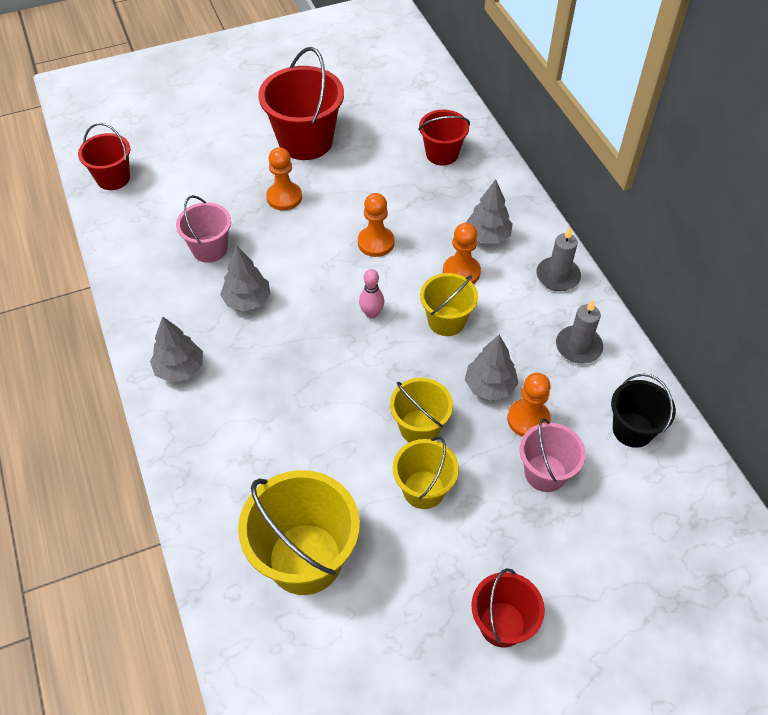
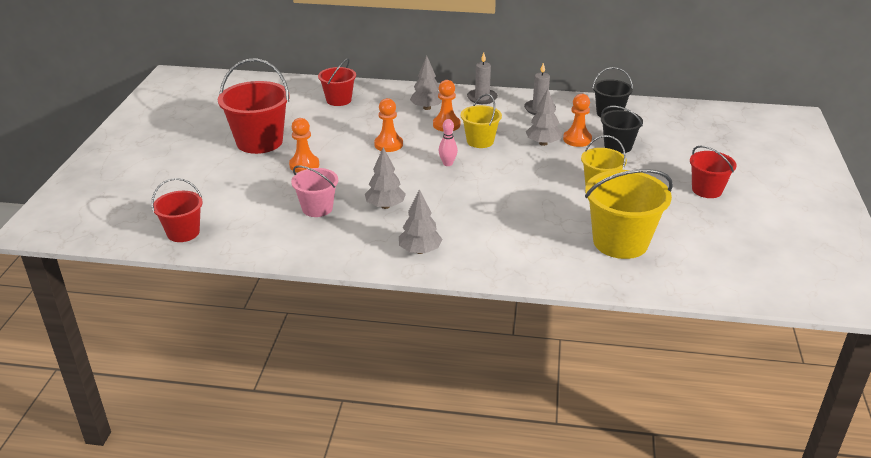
camera: 60 degrees left, 20 degrees down
(419, 427) = (553, 174): yellow bucket -> none
(545, 473) = (618, 146): pink bucket -> black bucket

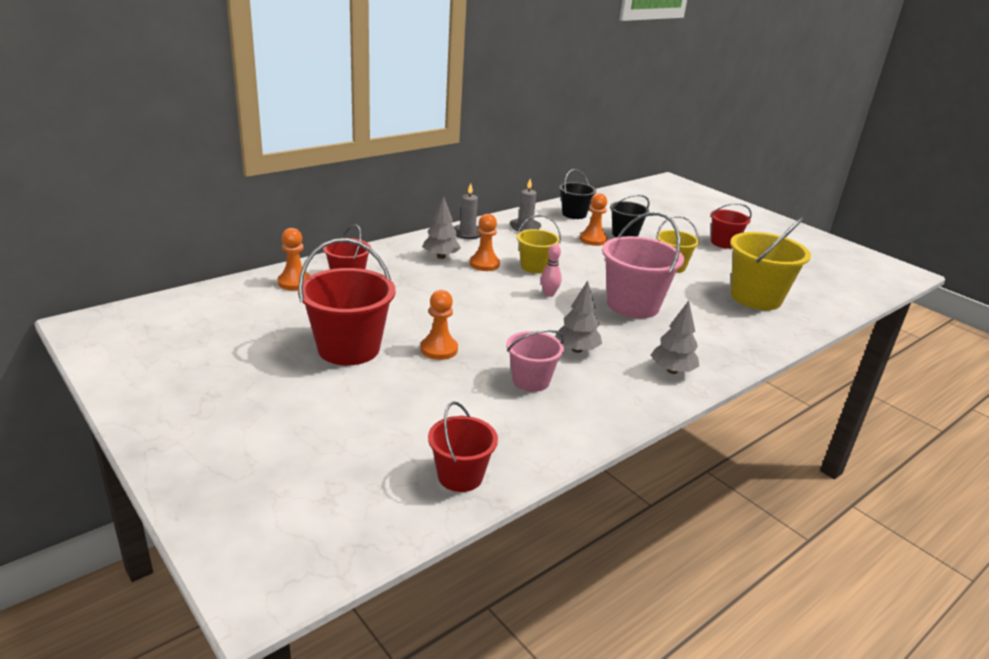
camera: 50 degrees left, 5 degrees down
(388, 144) = (473, 299): orange pawn -> orange pawn (294, 282)
(494, 198) = (633, 305): none -> pink bucket
(543, 143) = (578, 251): grey tree -> none

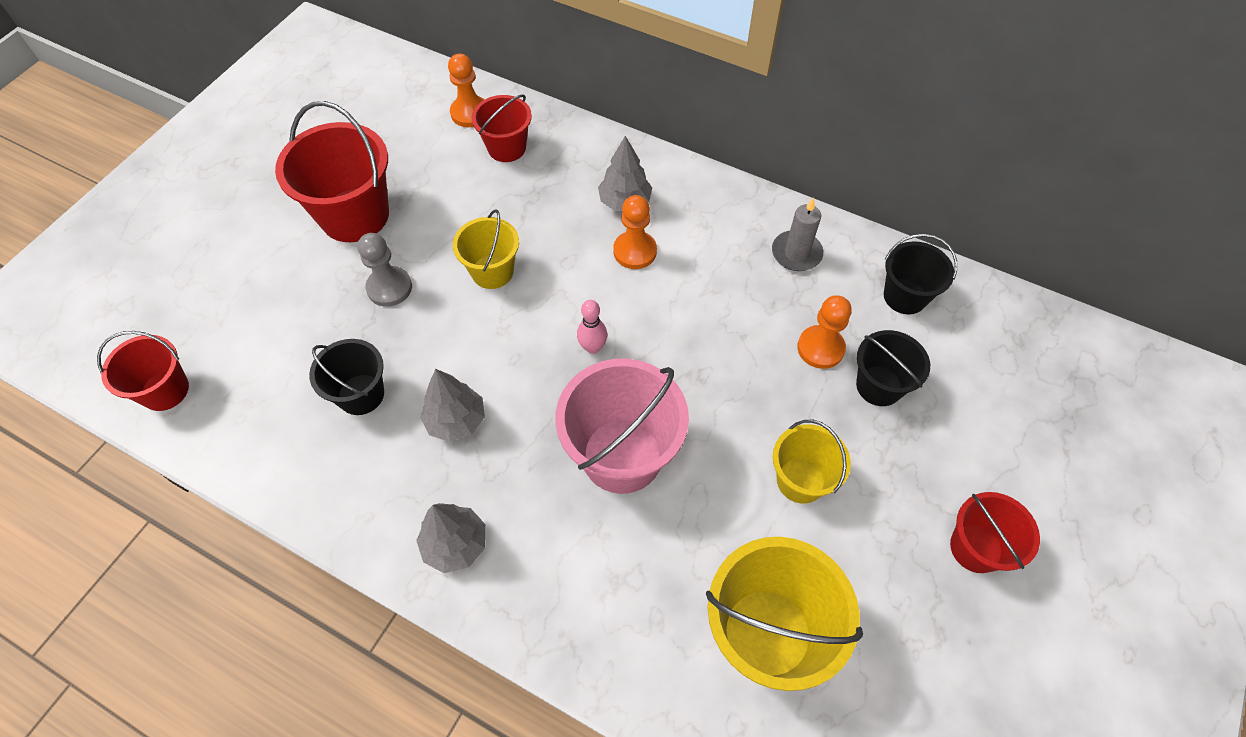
camera: 70 degrees right, 30 degrees up
(439, 349) = (389, 288): orange pawn -> grey pawn
(467, 233) = (719, 200): grey candle -> none
(531, 381) = (361, 394): pink bucket -> black bucket
(535, 267) = (666, 307): yellow bucket -> yellow bucket (492, 271)

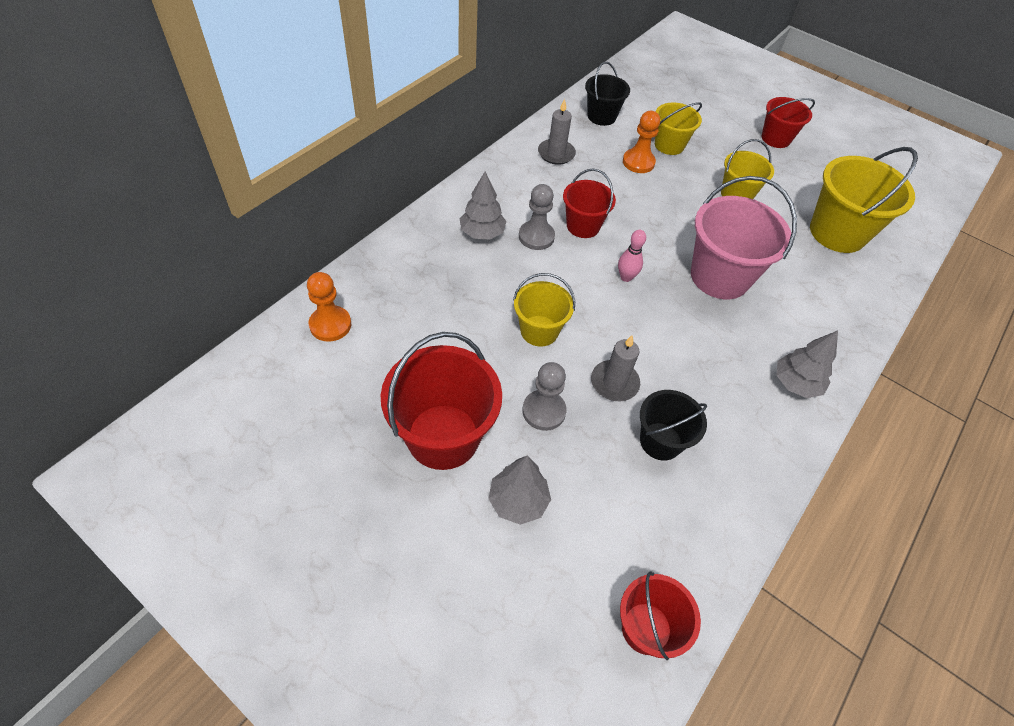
camera: 85 degrees left, 5 degrees down
(432, 346) = (614, 383): none -> grey candle
(456, 421) = (689, 372): grey tree -> grey tree (518, 501)
(507, 148) = (390, 302): red bucket -> red bucket (583, 226)
(635, 251) = (536, 237): orange pawn -> grey pawn
(879, 386) = (669, 145): black bucket -> yellow bucket

